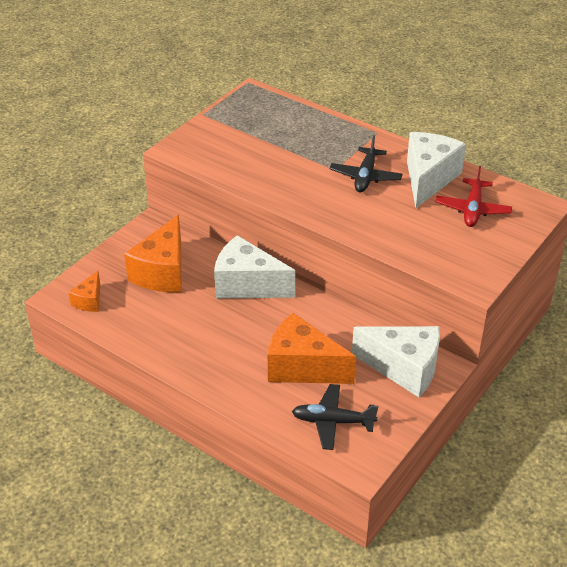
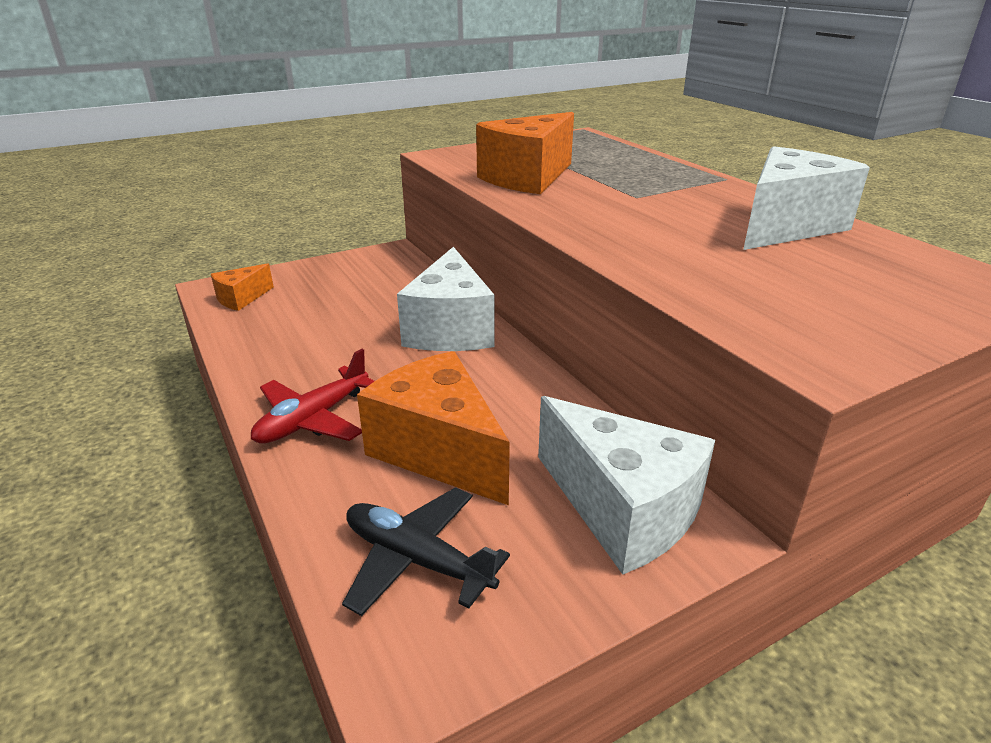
camera: 25 degrees right, 10 degrees down
(162, 272) = (357, 293): orange cheese -> orange cheese (528, 178)
(247, 285) = (450, 329): white cheese -> white cheese turned 135 degrees counterclockwise
(365, 177) = (678, 209): black plane -> none
(472, 209) = (855, 269): red plane -> red plane (313, 419)

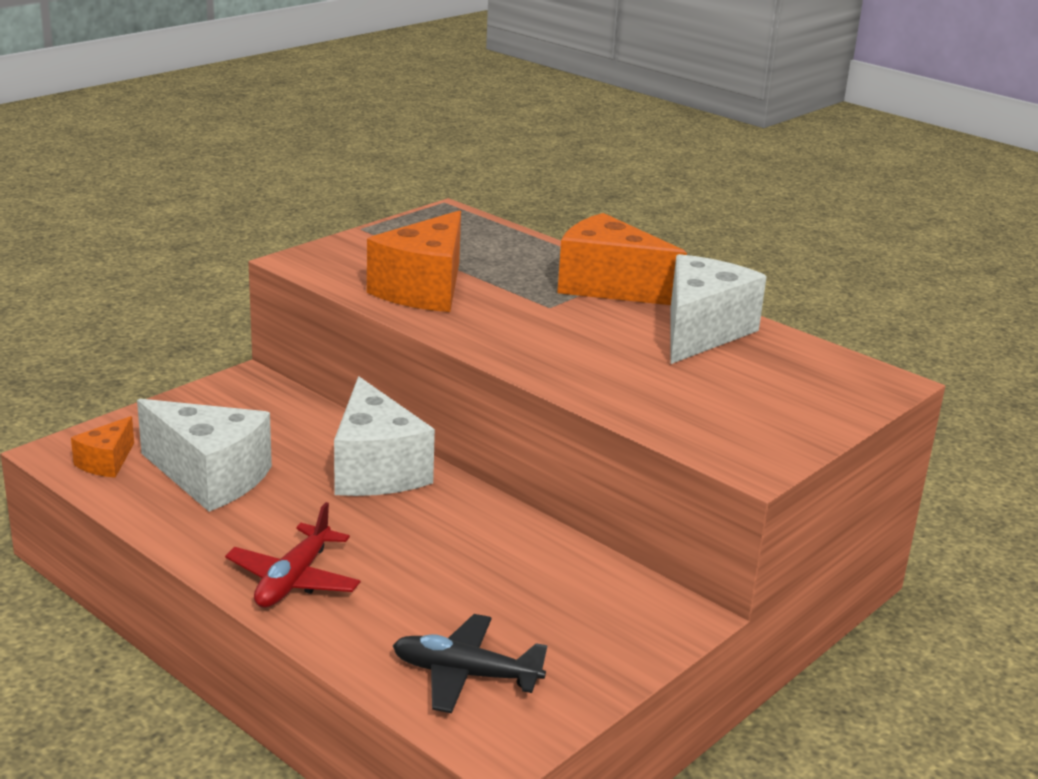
camera: 20 degrees left, 5 degrees down
(439, 451) = (434, 590): orange cheese -> orange cheese (608, 286)
(622, 510) = (615, 612): white cheese -> white cheese (210, 477)

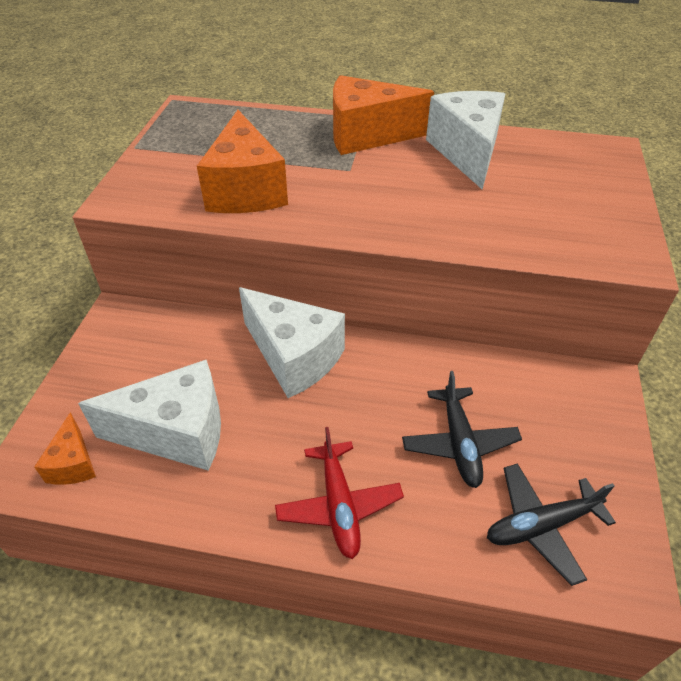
camera: 30 degrees left, 20 degrees up
(460, 591) = (459, 443): none -> black plane

